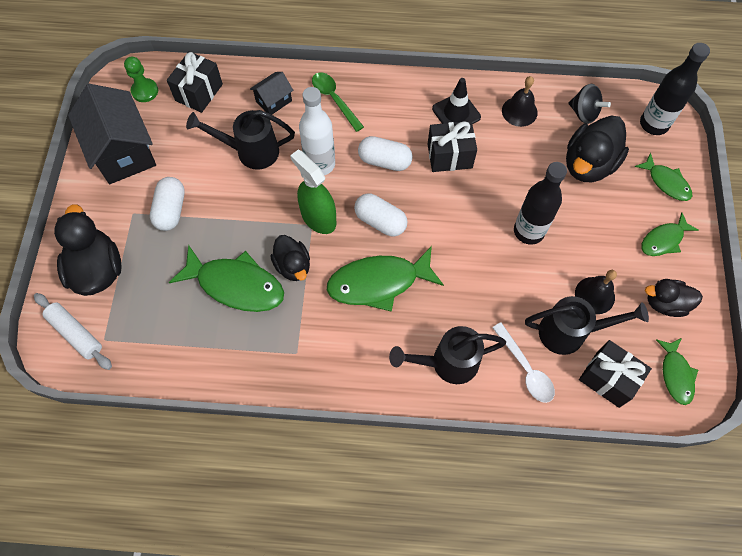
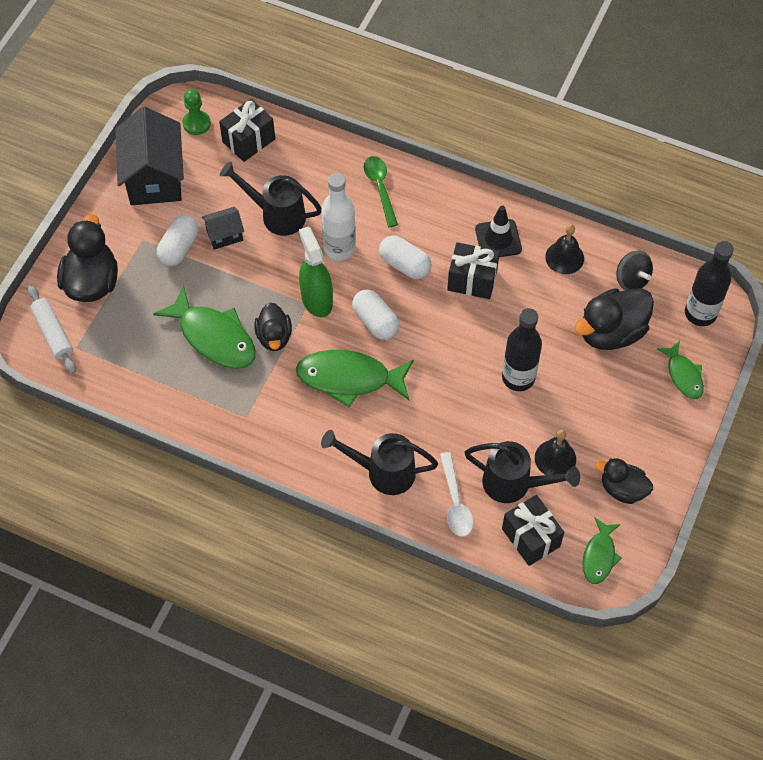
camera: 20 degrees right, 5 degrees down
(274, 101) = (319, 171): black house -> black house (224, 235)
(663, 240) = (651, 430): green fish -> none

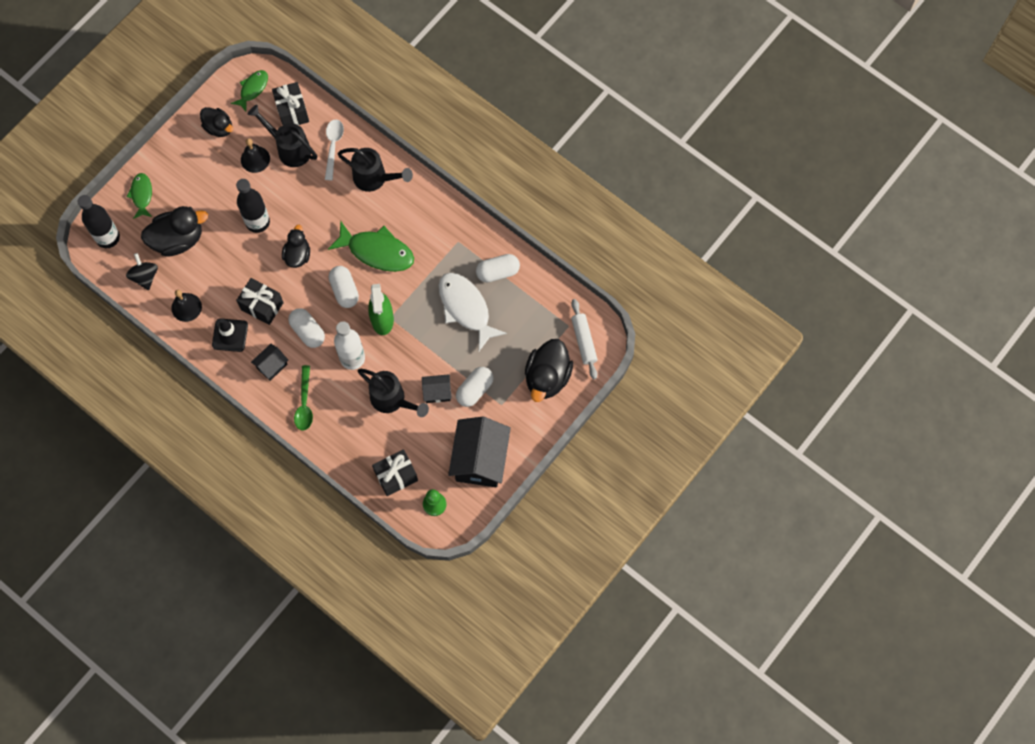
camera: 165 degrees left, 10 degrees up
(183, 390) = (498, 272): none -> white capsule
(214, 337) = (466, 308): green fish -> white fish
(274, 337) = (422, 297): black duck -> black duck (297, 255)
(434, 218) = (272, 366): none -> black house

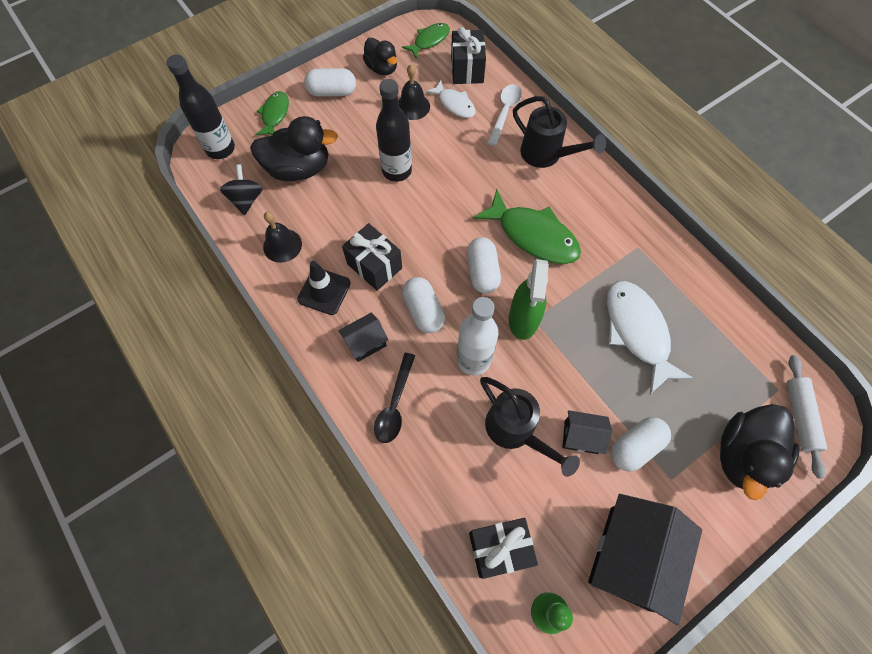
camera: 15 degrees right, 5 degrees down
(289, 148) = (454, 104): black watering can -> white fish
(297, 255) = (434, 217): black duck -> none
(304, 404) = (394, 405): green spoon -> black spoon
(498, 272) = (686, 296): white capsule -> white capsule (332, 92)

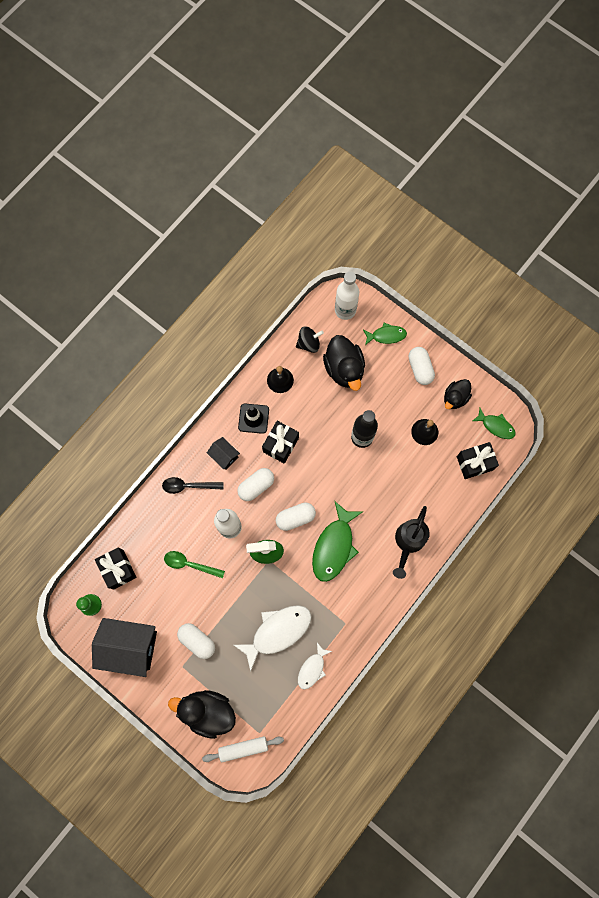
camera: 75 degrees right, 10 degrees up
(220, 149) = (345, 310): black bottle -> white bottle
(454, 104) = (436, 462): white fish -> white fish (312, 669)
(505, 112) = (440, 502): white spoon -> none
(516, 431) = (189, 564): black watering can -> green spoon
(581, 436) = (196, 605): black house -> none

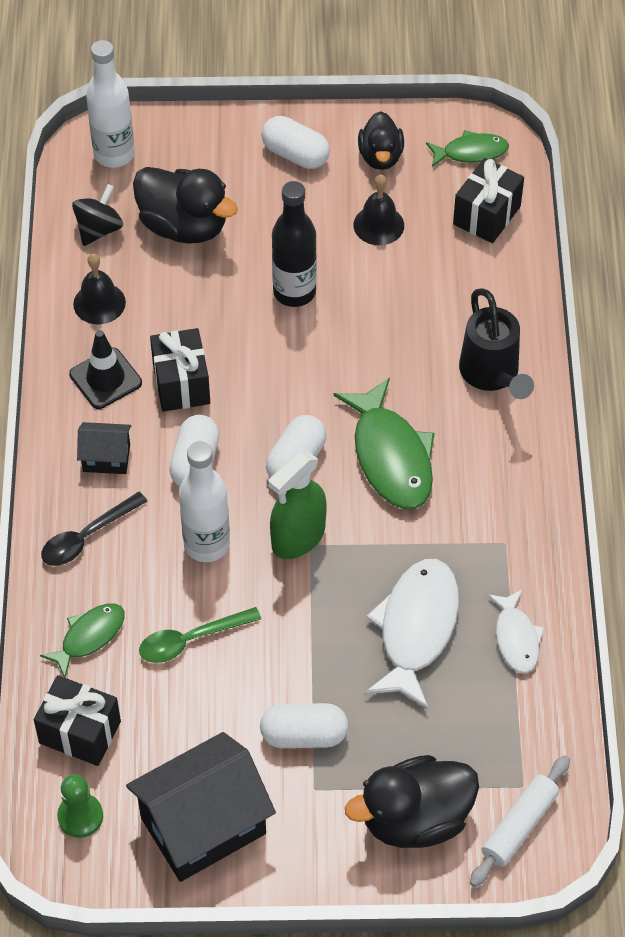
camera: 40 degrees left, 20 degrees down
(386, 335) = (206, 146): green fish -> green fish (89, 637)

